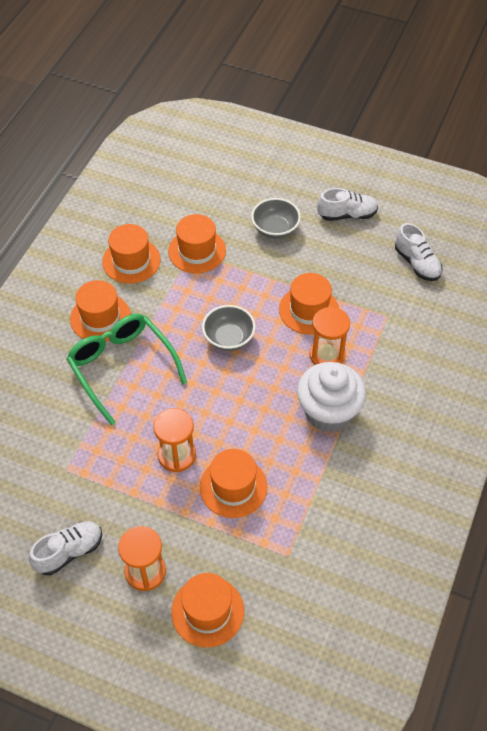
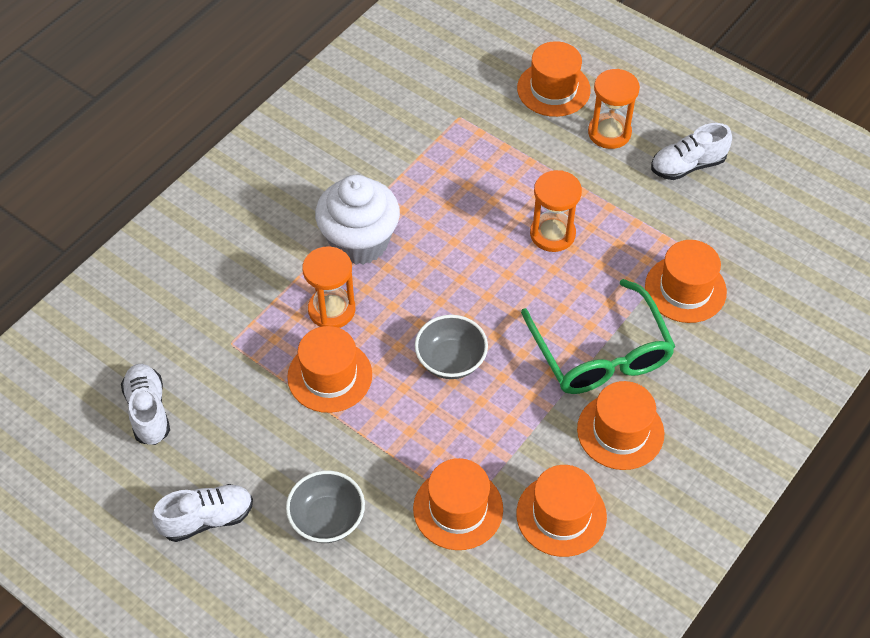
camera: 165 degrees left, 0 degrees up
(233, 487) = (496, 189): orange hat -> orange hat (685, 289)
(347, 215) = (207, 519): white shoe -> white shoe turned 150 degrees clockwise

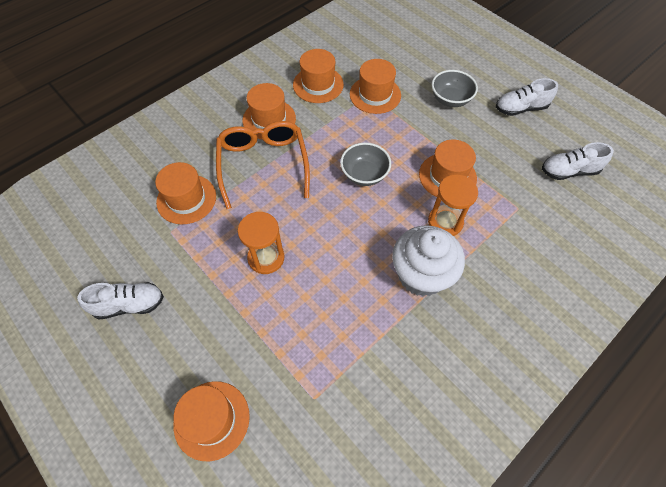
camera: 170 degrees left, 5 degrees up
(148, 411) = (568, 171): white shoe -> white shoe turned 90 degrees clockwise
(600, 353) = (263, 165): green glasses -> orange glasses
(609, 133) = (180, 353): orange hourglass -> none

